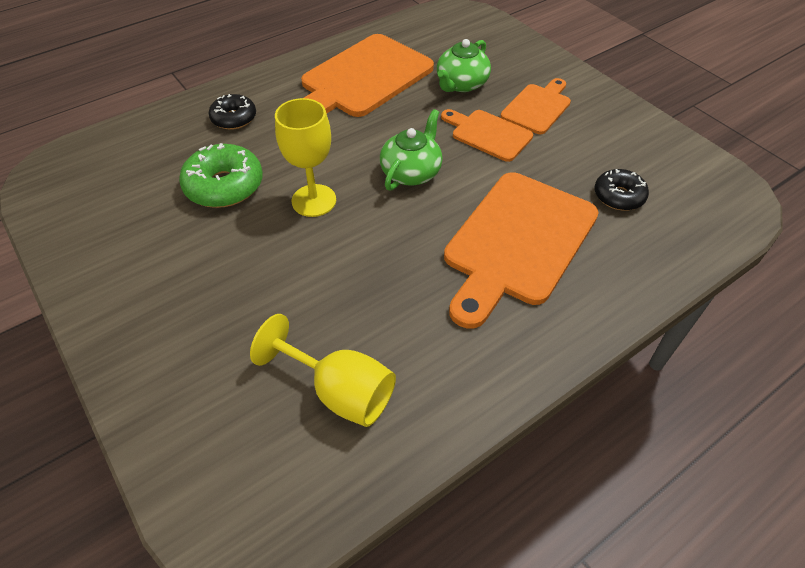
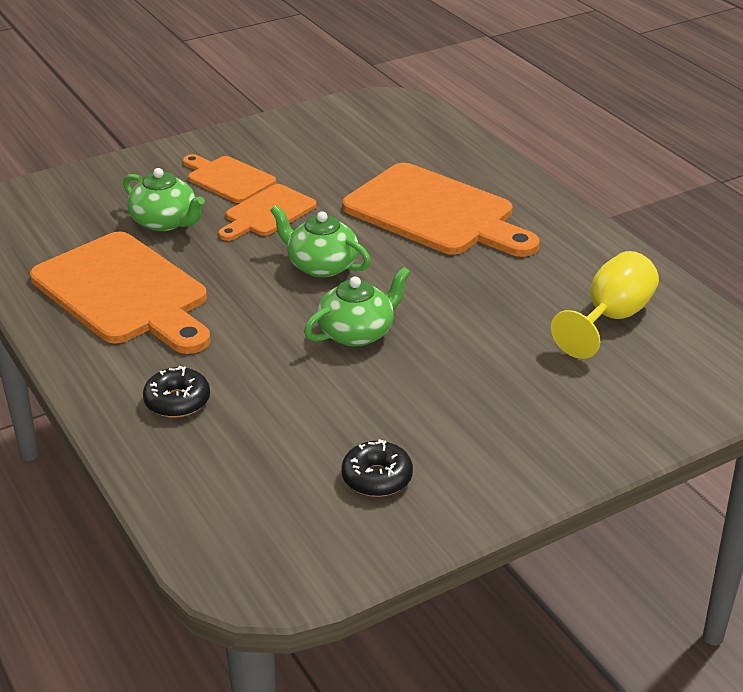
camera: 85 degrees left, 15 degrees down
(224, 186) = (319, 402): green donut -> none
(314, 200) = (357, 333): yellow goblet -> green teapot
(618, 196) = (380, 155): black donut -> black donut (377, 478)

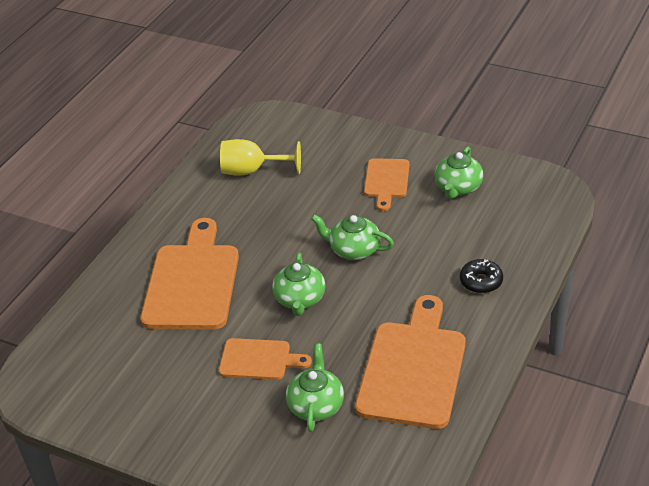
camera: 120 degrees left, 5 degrees up
(228, 179) = (228, 409): orange cutting board -> orange cutting board (386, 181)
(377, 478) = (458, 188): black donut -> green teapot

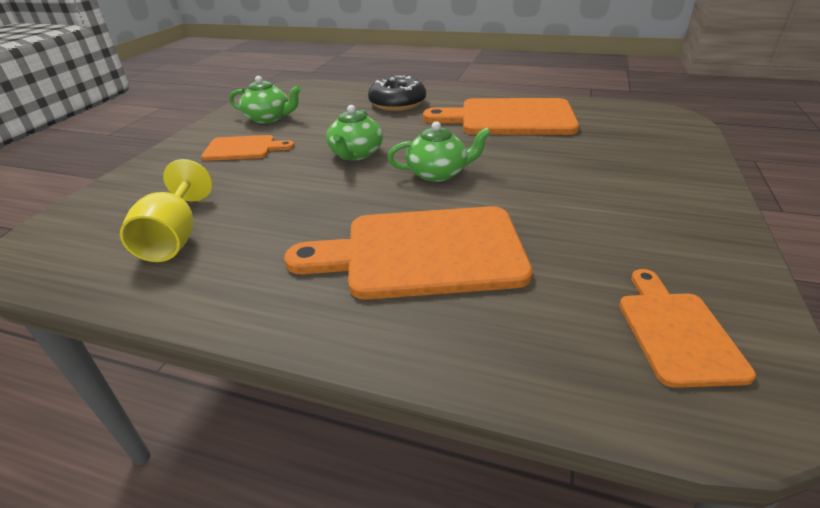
camera: 100 degrees left, 5 degrees down
(259, 360) = (540, 184): orange cutting board -> orange cutting board (676, 332)
(316, 405) = (580, 150): green teapot -> none
(481, 281) = (397, 104): black donut -> black donut, size x1.56

